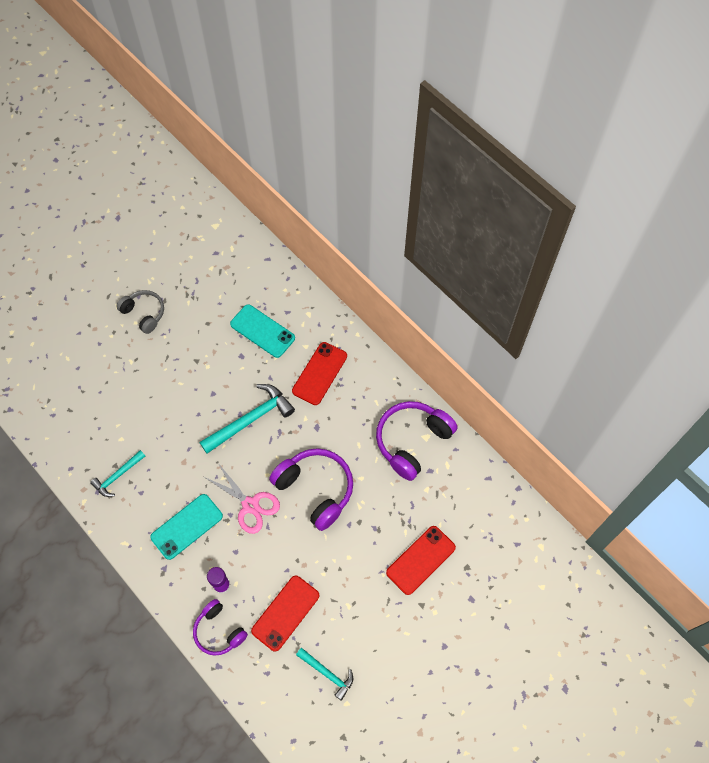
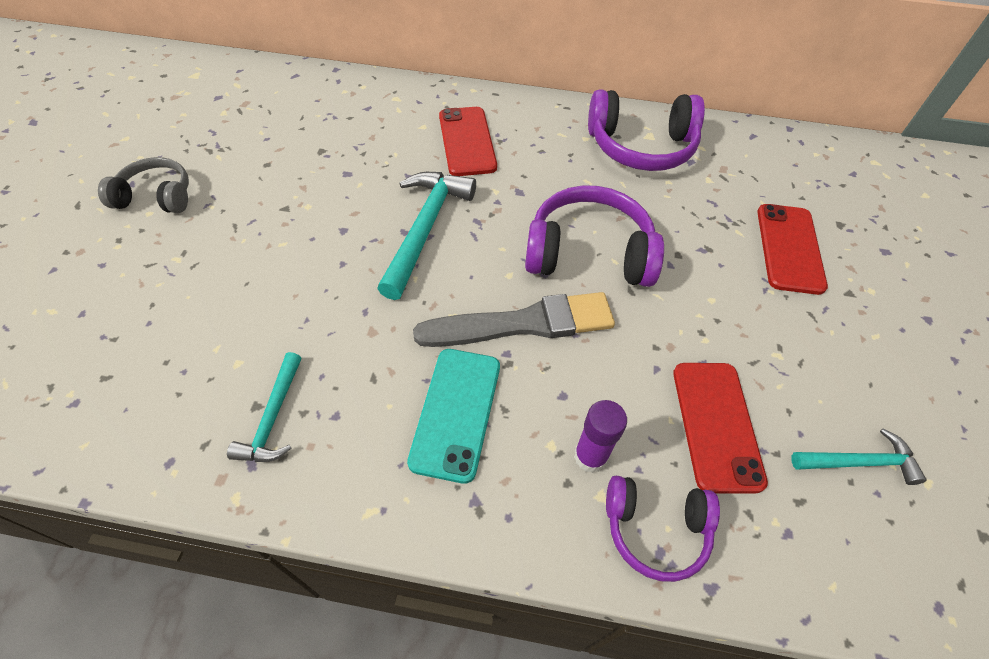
camera: 40 degrees left, 10 degrees down
(250, 505) = (523, 323): pink scissors -> grey brush
(262, 331) = (352, 137): turquoise phone -> none
(412, 441) = (641, 147): purple headphones -> purple headphones turned 90 degrees counterclockwise

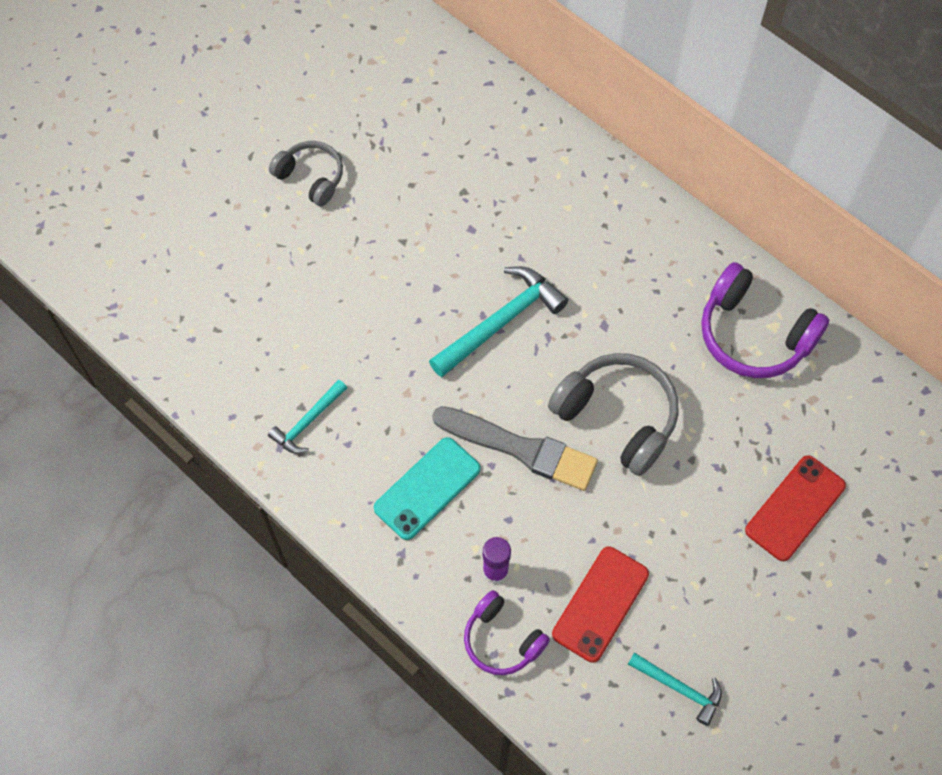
camera: 35 degrees right, 10 degrees up
(467, 141) = (596, 245): red phone -> none
(589, 253) = (617, 417): purple headphones -> grey headphones

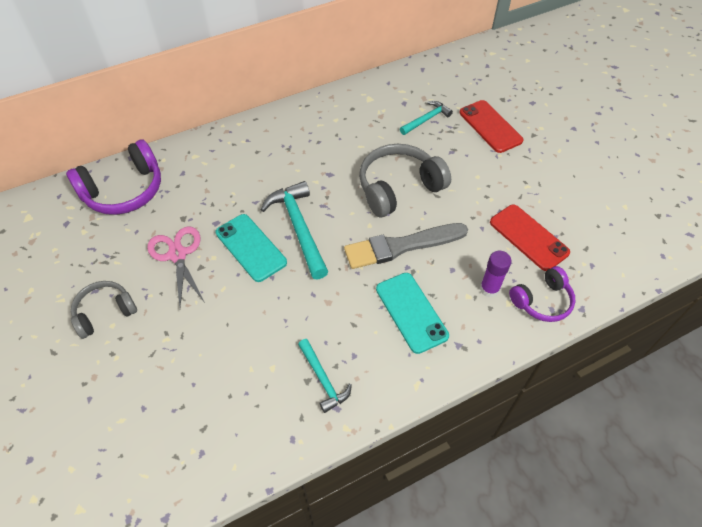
camera: 70 degrees left, 10 degrees down
(410, 210) = (177, 255): none -> pink scissors
(450, 281) = (250, 247): none -> turquoise phone
(520, 449) = (401, 246): grey brush -> grey brush turned 150 degrees counterclockwise
(679, 688) = (595, 215): turquoise hammer -> turquoise hammer (426, 119)
(754, 334) = (370, 108): purple headphones -> purple headphones (124, 190)

